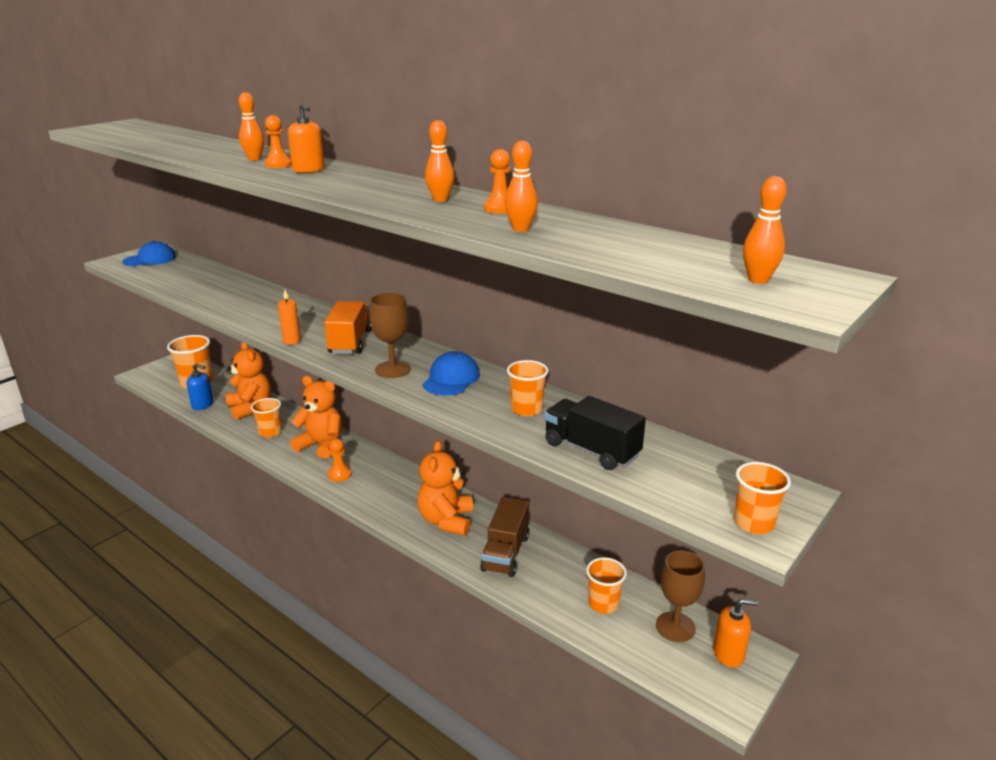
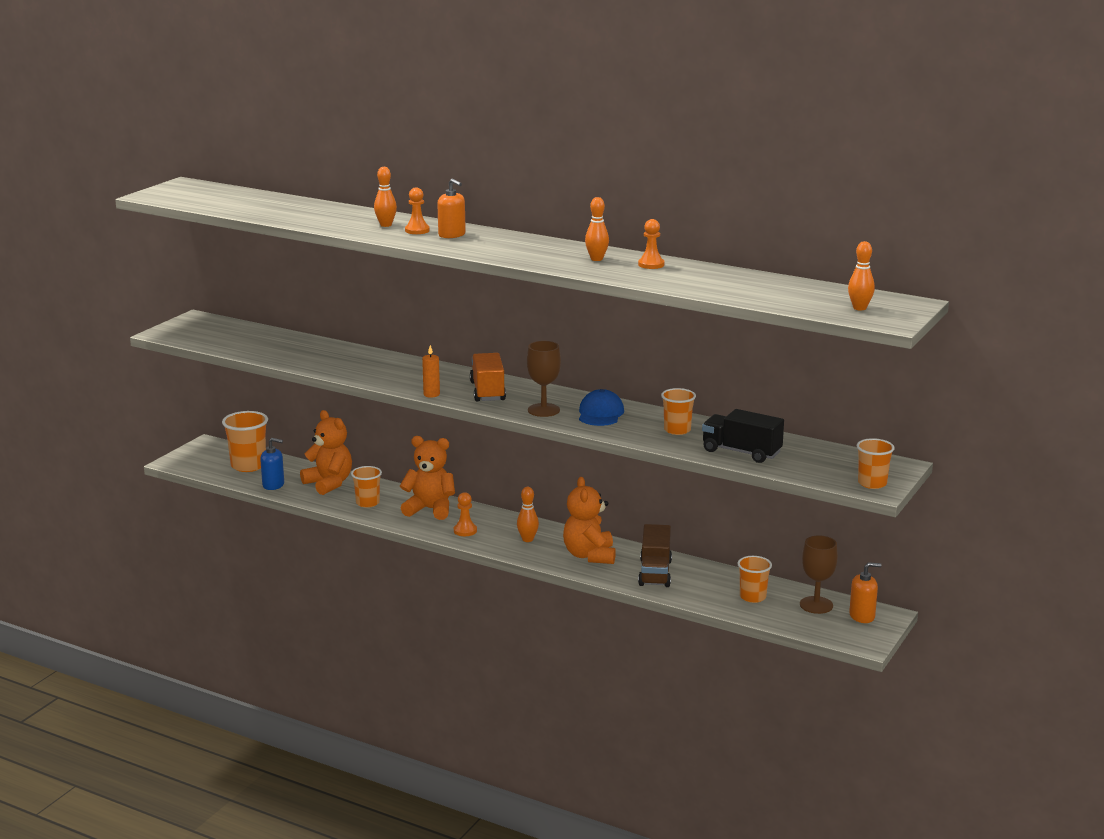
camera: 10 degrees left, 5 degrees down
(150, 259) = (202, 329): blue cap -> none
(520, 229) = (679, 281): orange bowling pin -> orange bowling pin (527, 539)

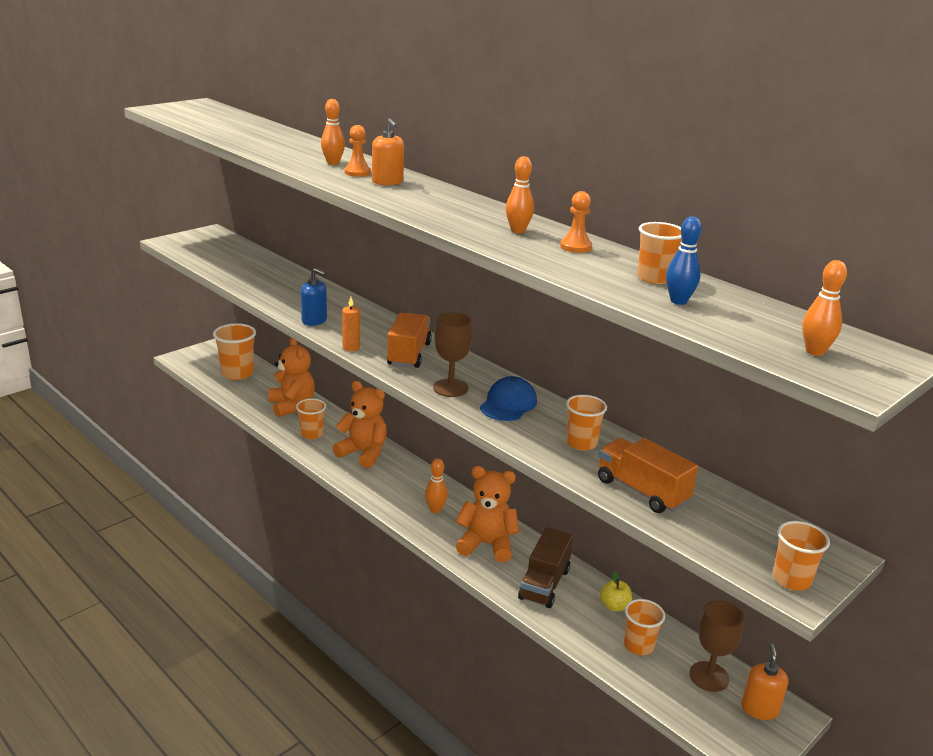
camera: 15 degrees right, 5 degrees up
(273, 485) = (243, 397): blue soap dispenser -> blue soap dispenser (314, 320)
(465, 531) = (381, 485): orange pawn -> none
(589, 555) = (486, 544): orange teddy bear -> orange teddy bear turned 90 degrees clockwise
(721, 576) = (614, 606): none -> yellow apple
(725, 278) = (654, 278): none -> orange cup
(741, 452) = (642, 491): black truck -> orange truck
(752, 291) = (678, 301): none -> blue bowling pin
(862, 616) = (759, 709): orange soap dispenser -> orange soap dispenser turned 90 degrees counterclockwise

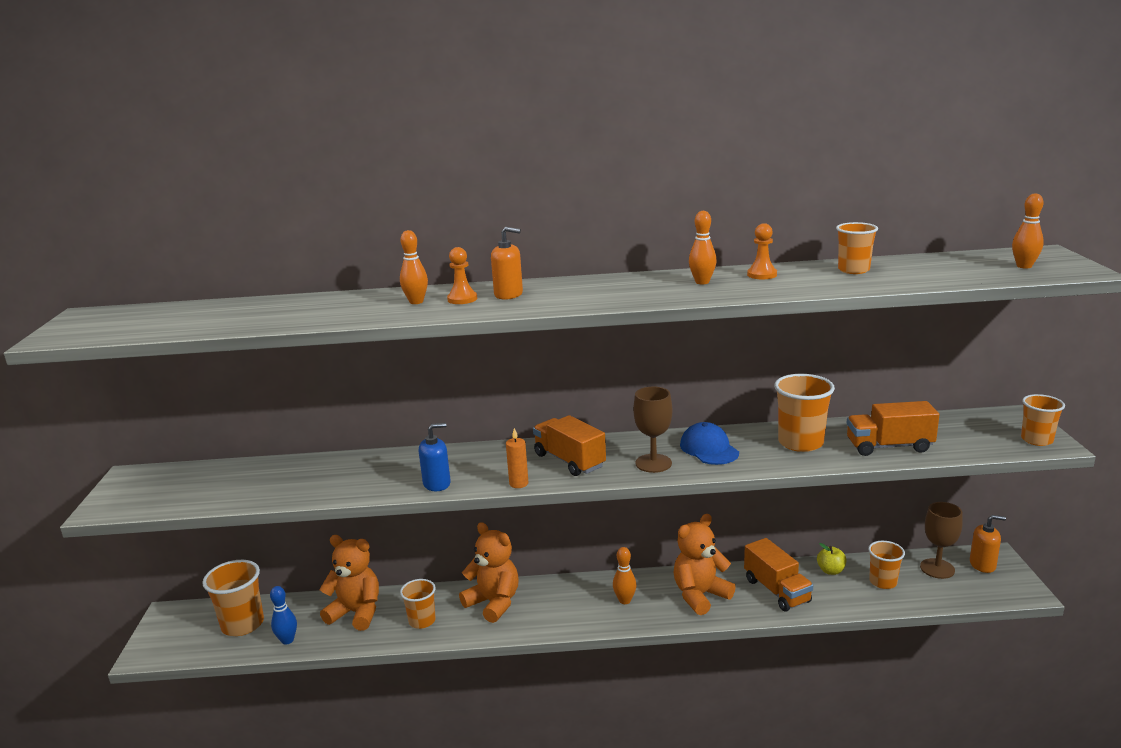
camera: 45 degrees left, 5 degrees down
(363, 453) = (494, 603): orange teddy bear -> orange teddy bear turned 60 degrees clockwise
(544, 584) = (776, 591): brown truck -> orange truck
(581, 443) = (800, 443): orange cup -> orange cup, size x1.55
(678, 301) = (905, 275): blue bowling pin -> blue bowling pin (287, 640)
(759, 709) = (982, 565): orange soap dispenser -> orange soap dispenser turned 135 degrees clockwise

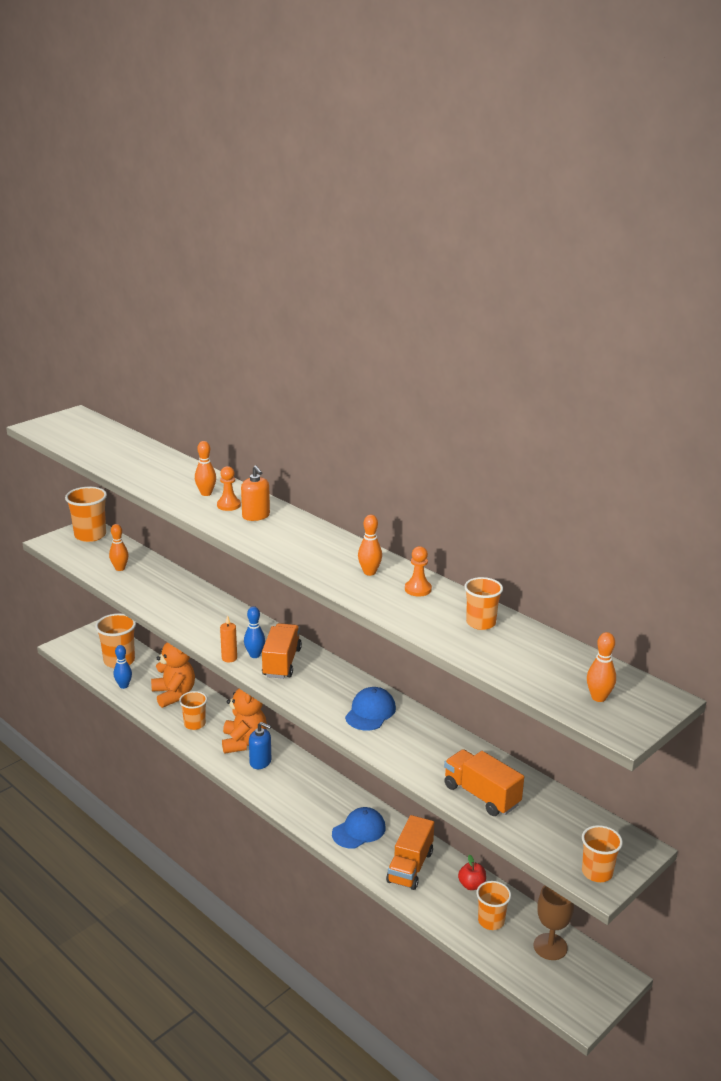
camera: 45 degrees right, 5 degrees up
(437, 484) = (194, 629): blue soap dispenser -> blue soap dispenser (260, 762)
(535, 469) = (255, 655): none -> blue bowling pin
(625, 600) = (312, 798): orange bowling pin -> orange bowling pin (120, 568)
(653, 463) = (319, 698): brown goblet -> none
(700, 595) = (359, 830): orange teddy bear -> blue cap
(800, 443) = (432, 750): orange cup -> orange cup (90, 535)
(830, 571) = (471, 885): yellow apple -> red apple
(982, 565) = (591, 973): orange soap dispenser -> none

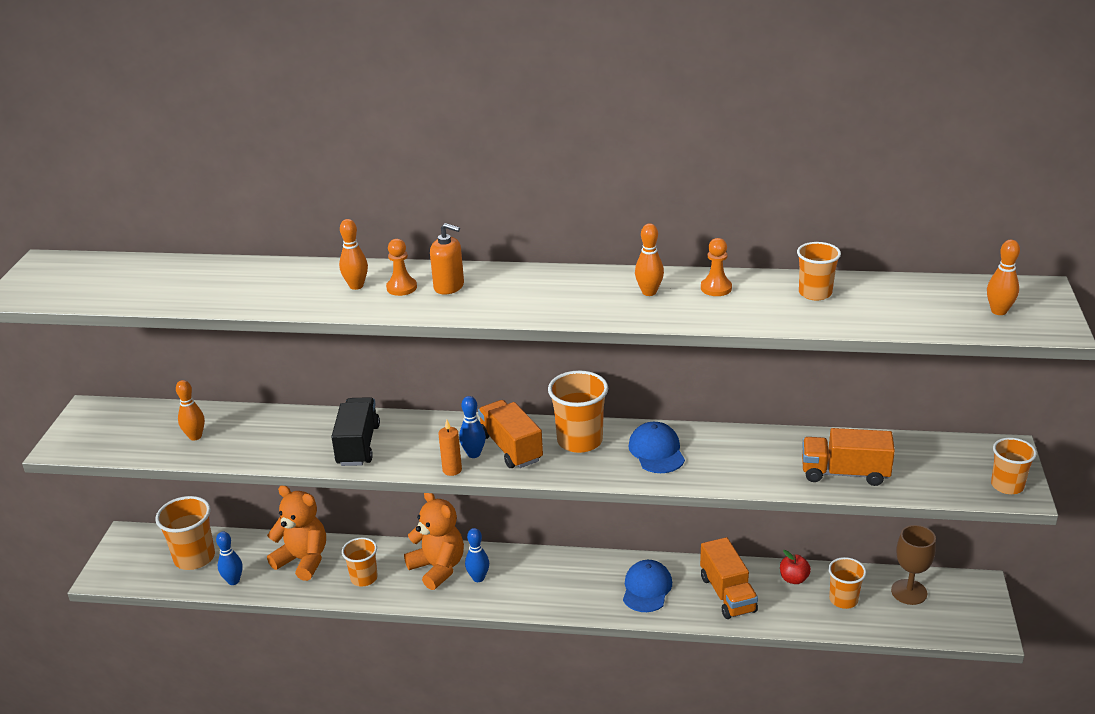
camera: 35 degrees left, 5 degrees up
(90, 535) = (104, 417): orange cup -> orange cup (579, 441)
(197, 616) = (358, 445): none -> black truck
(260, 762) = (478, 578): blue soap dispenser -> blue bowling pin

